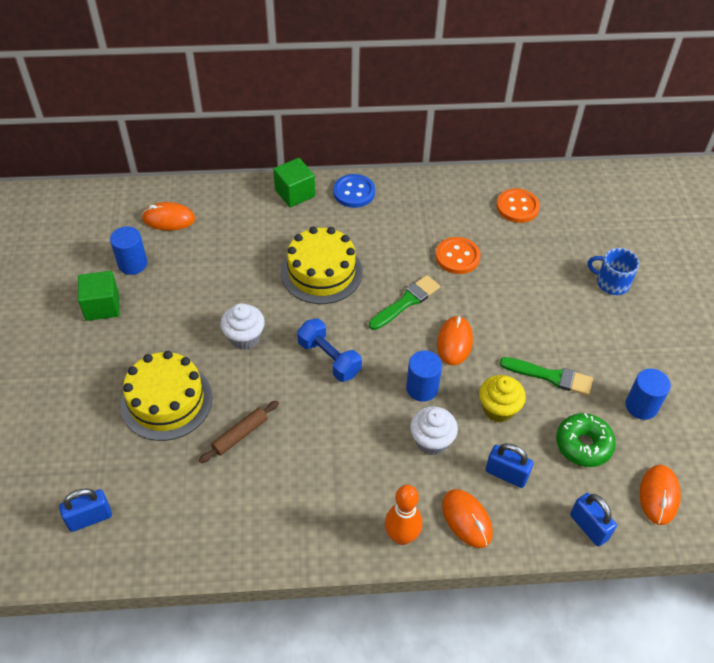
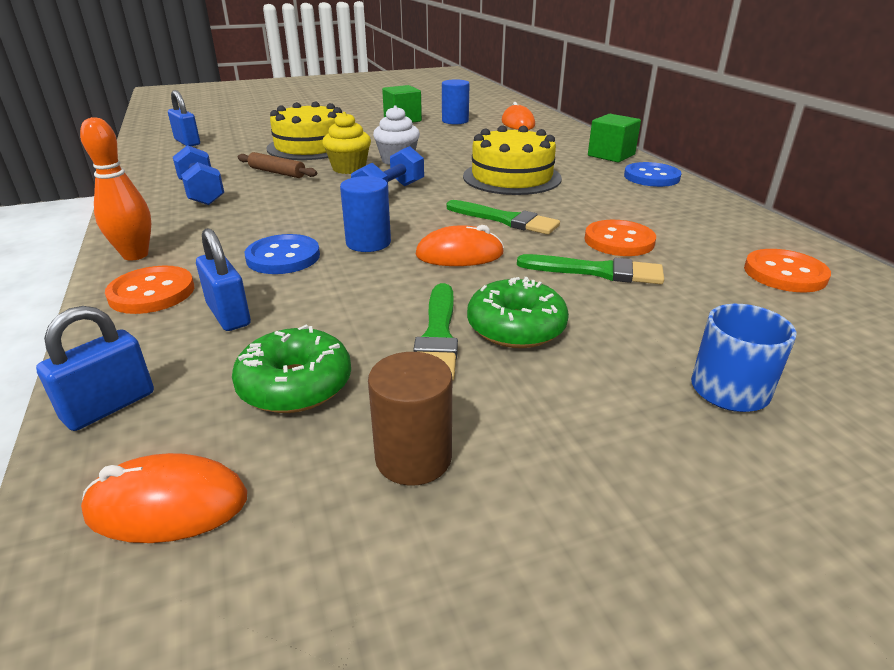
camera: 75 degrees right, 20 degrees down
(275, 496) = (202, 193): none -> blue dumbbell
(431, 441) = (283, 257): white cupcake -> blue button
(466, 519) = (152, 293): orange mouse -> orange button
(495, 284) = (596, 271): none -> green brush
(498, 409) = (351, 297): yellow cupcake -> yellow cupcake (349, 168)
(506, 474) = (228, 315): blue padlock -> blue padlock turned 45 degrees counterclockwise
(548, 340) = (516, 327): none -> green donut
(641, 406) = (413, 458): blue cylinder -> brown cylinder

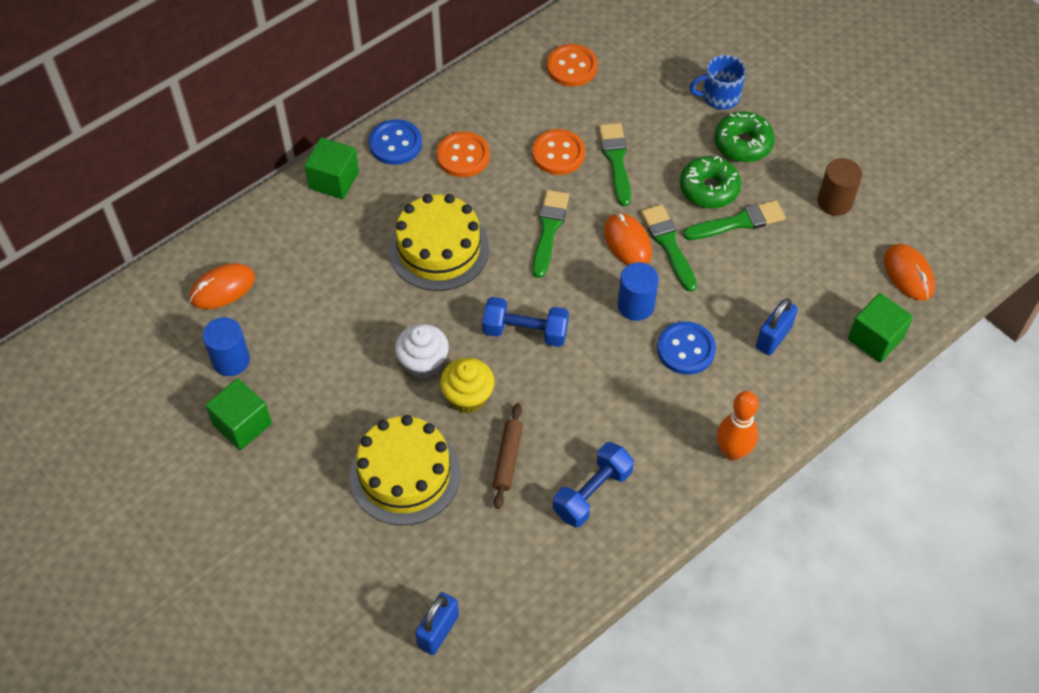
camera: 110 degrees left, 25 degrees up
(109, 406) = (875, 338): blue padlock -> green cube
(152, 293) = (773, 399): orange button -> orange button (463, 156)
(295, 385) = (815, 268): green donut -> green donut (743, 143)
(437, 277) = (668, 245): none -> green brush

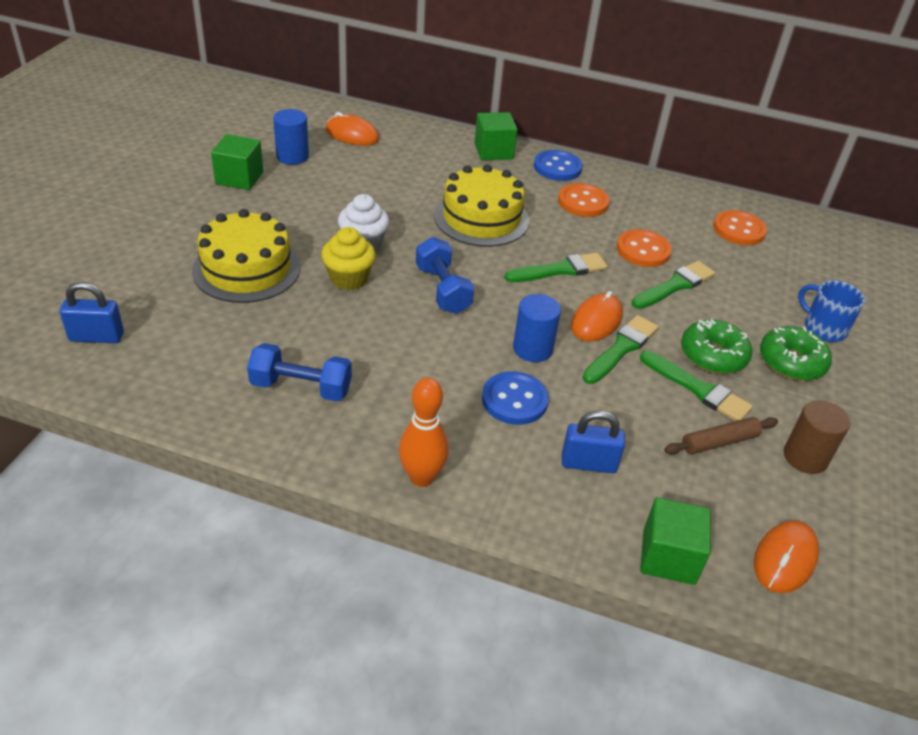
camera: 55 degrees right, 15 degrees down
(508, 459) = (302, 321): brown rolling pin -> brown rolling pin (719, 442)

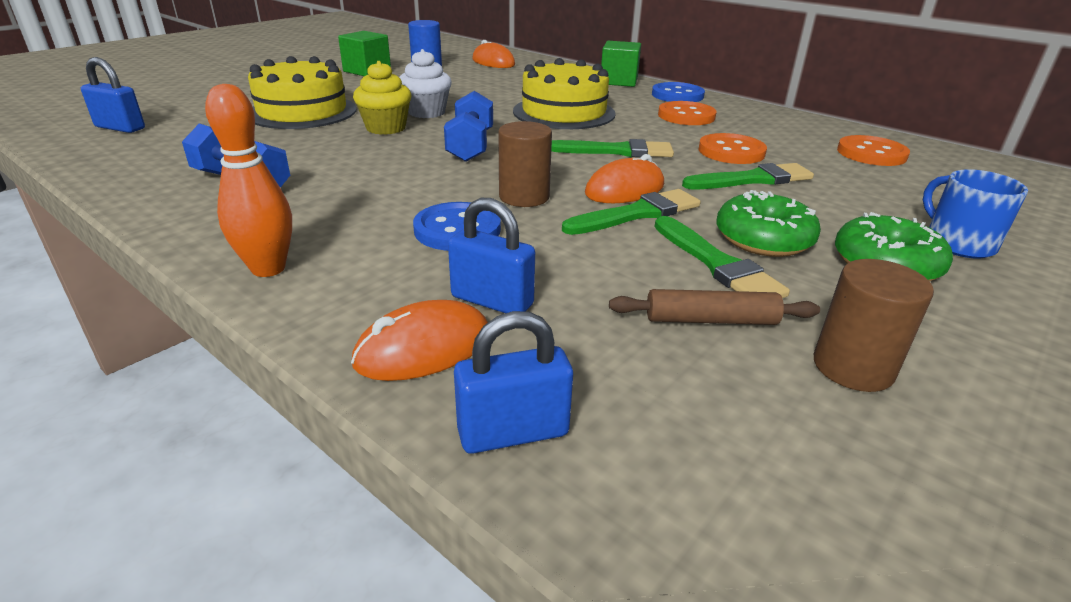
camera: 25 degrees right, 10 degrees down
(532, 349) = (524, 197): blue cylinder -> brown cylinder
(668, 557) = (513, 432): green cube -> blue padlock
(785, 559) = (729, 495): orange mouse -> orange mouse (423, 348)

